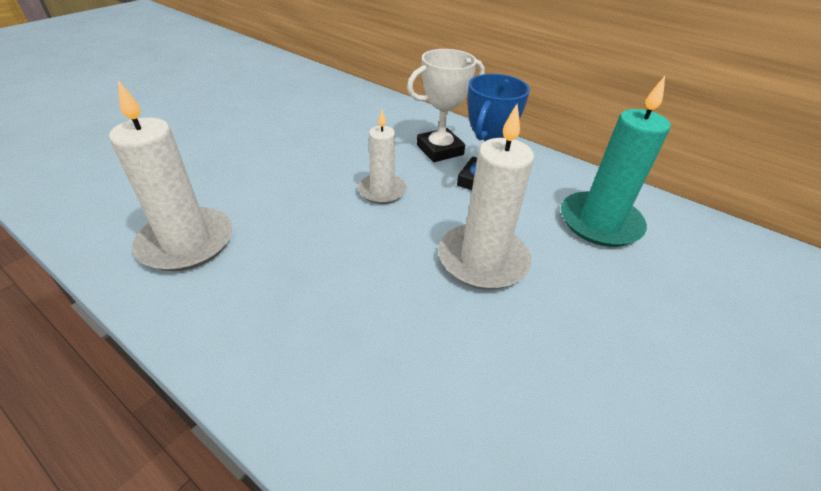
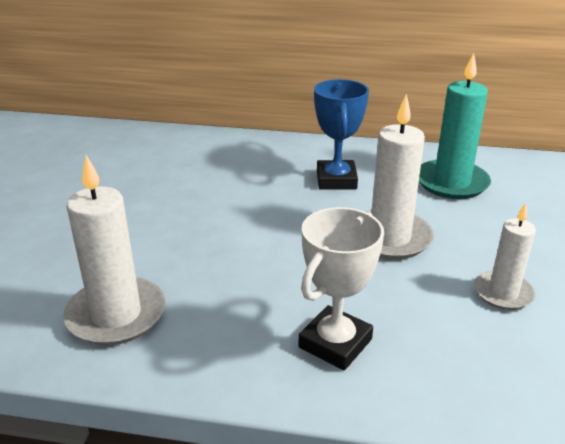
camera: 25 degrees left, 10 degrees down
(382, 191) = (258, 213): white candle -> white candle (503, 293)
(440, 150) = (277, 165): white trophy -> white trophy (335, 343)

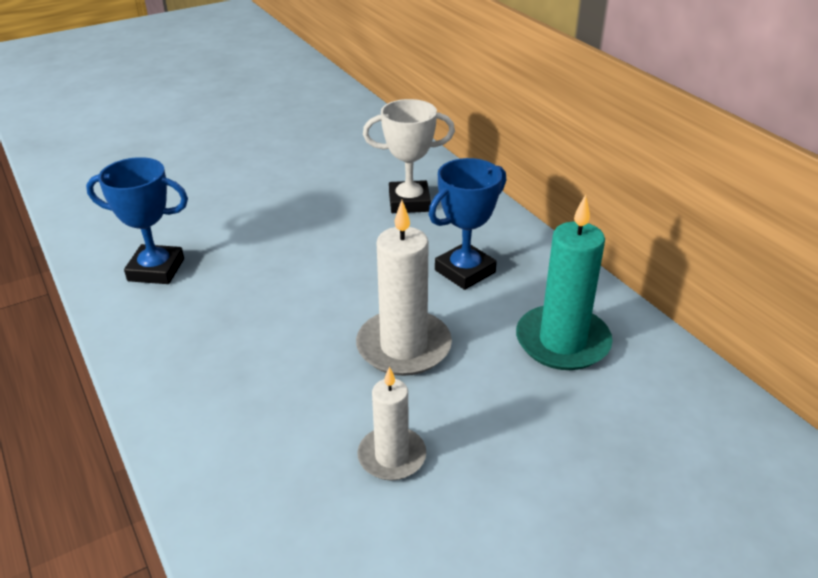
camera: 50 degrees right, 5 degrees up
(116, 315) = (156, 270): white candle -> blue trophy
(335, 343) = (218, 385): white trophy -> white trophy (409, 202)

